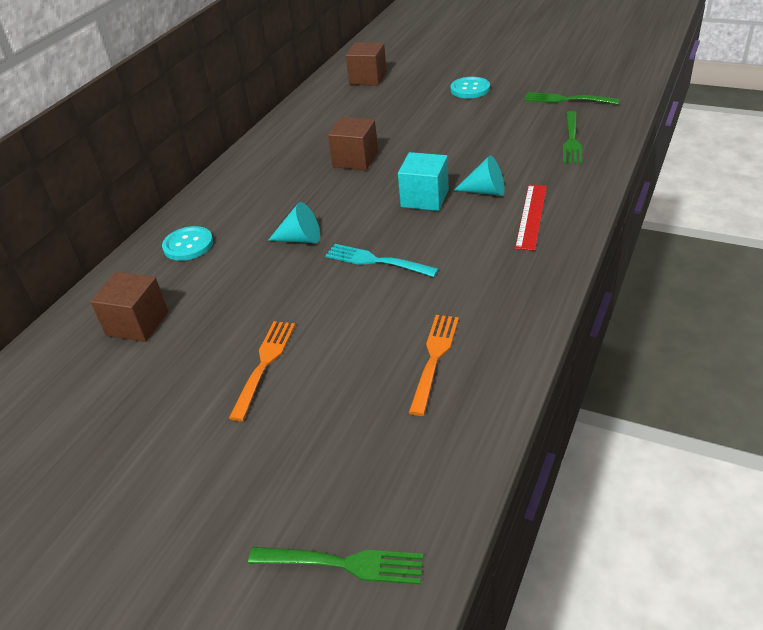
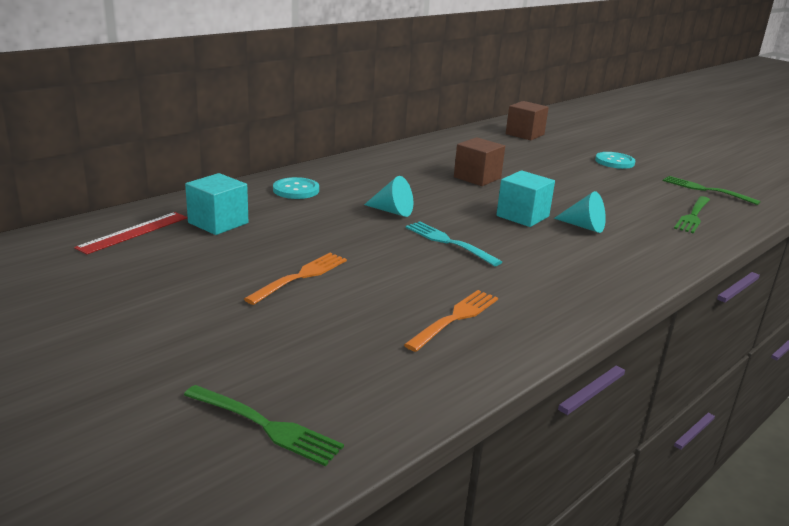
camera: 15 degrees right, 15 degrees down
(137, 323) = (218, 223): brown cube -> turquoise cube
(531, 216) = (617, 254): red ruler -> red ruler (133, 232)

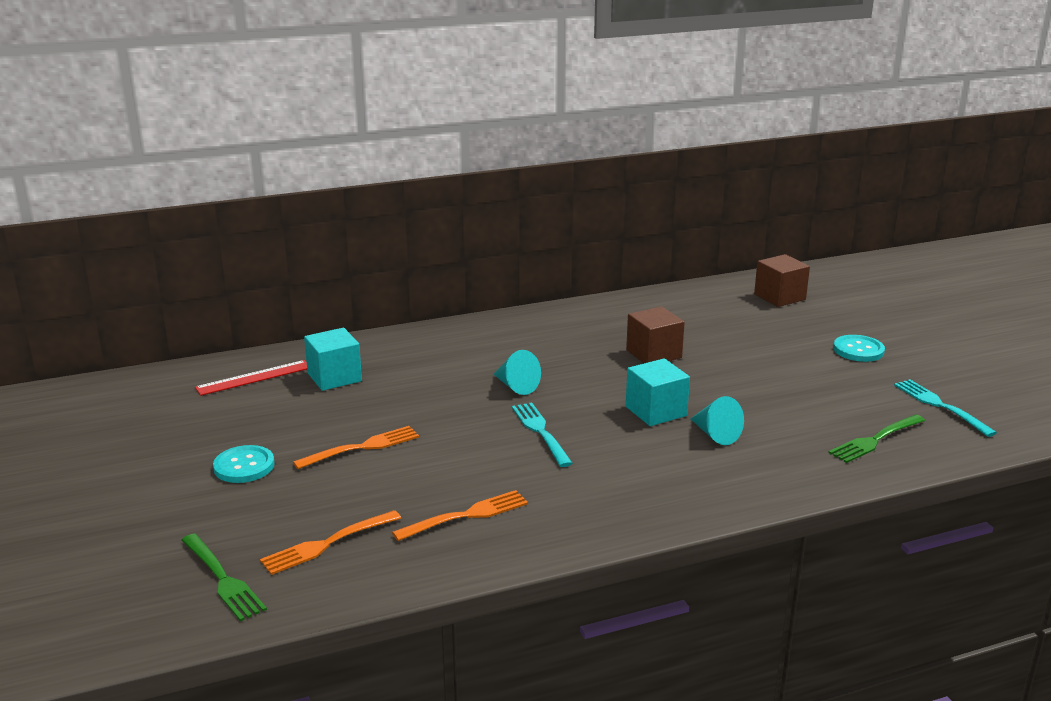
camera: 25 degrees right, 0 degrees up
(296, 190) = (439, 347): turquoise button -> turquoise button (244, 466)
(347, 367) = (327, 544): none -> orange fork
(706, 190) = (940, 406): green fork -> turquoise fork

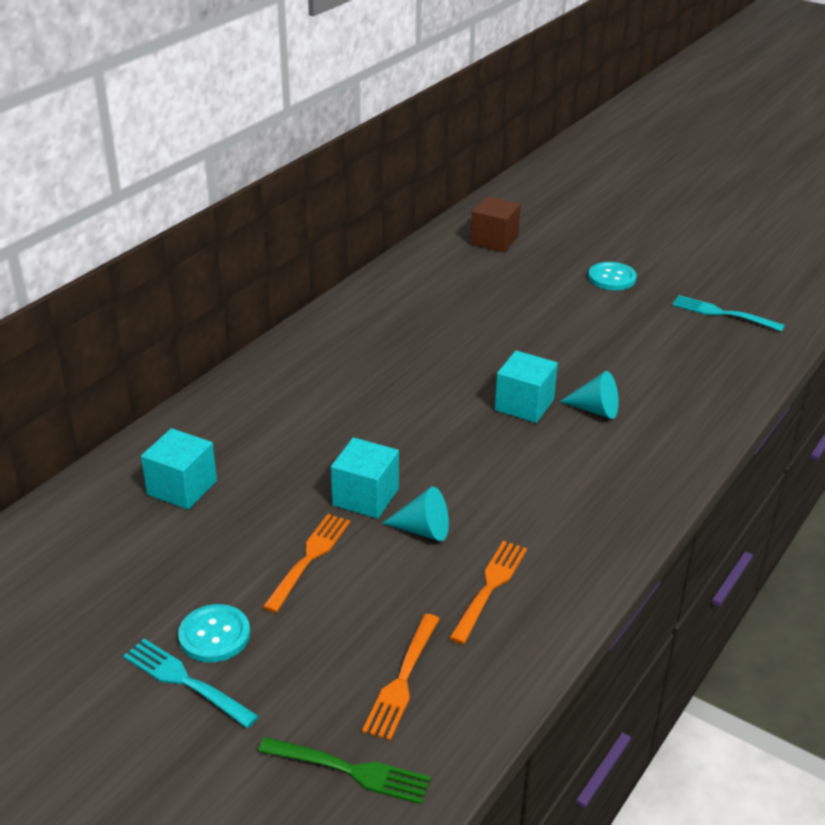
camera: 35 degrees left, 10 degrees up
(254, 378) = (92, 524): red ruler -> none
(450, 426) = (365, 497): none -> turquoise cube
(516, 386) = (375, 426): turquoise cone -> turquoise cone (423, 530)
(540, 432) = (453, 468): turquoise fork -> turquoise fork (186, 681)
(653, 354) = (456, 342): brown cube -> none
(875, 440) = (712, 366): green fork -> none

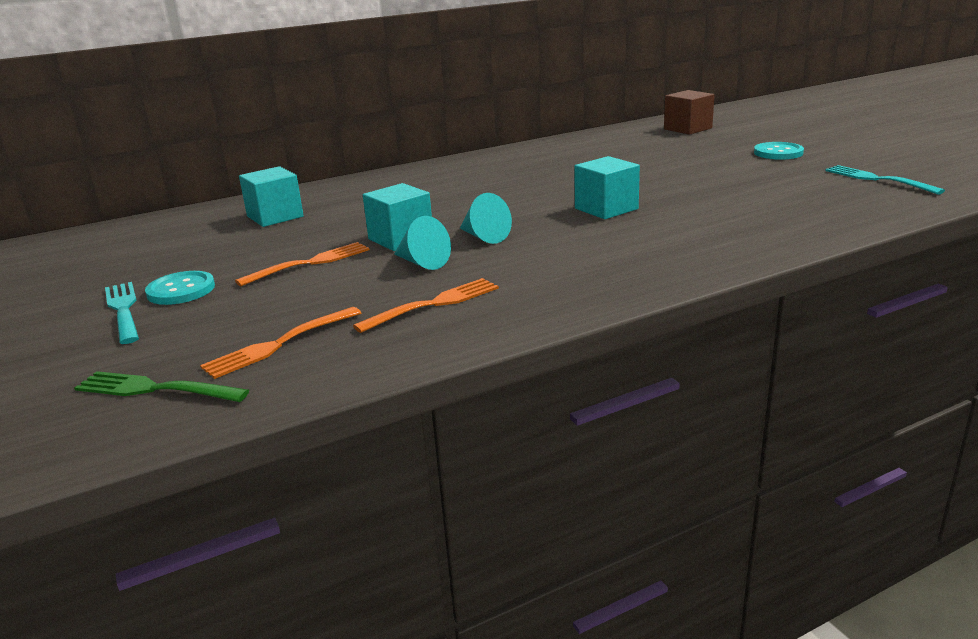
camera: 30 degrees right, 10 degrees down
(350, 770) = (155, 389): green fork -> green fork turned 150 degrees clockwise
(595, 410) = (672, 219): turquoise cone -> turquoise cone (484, 237)

